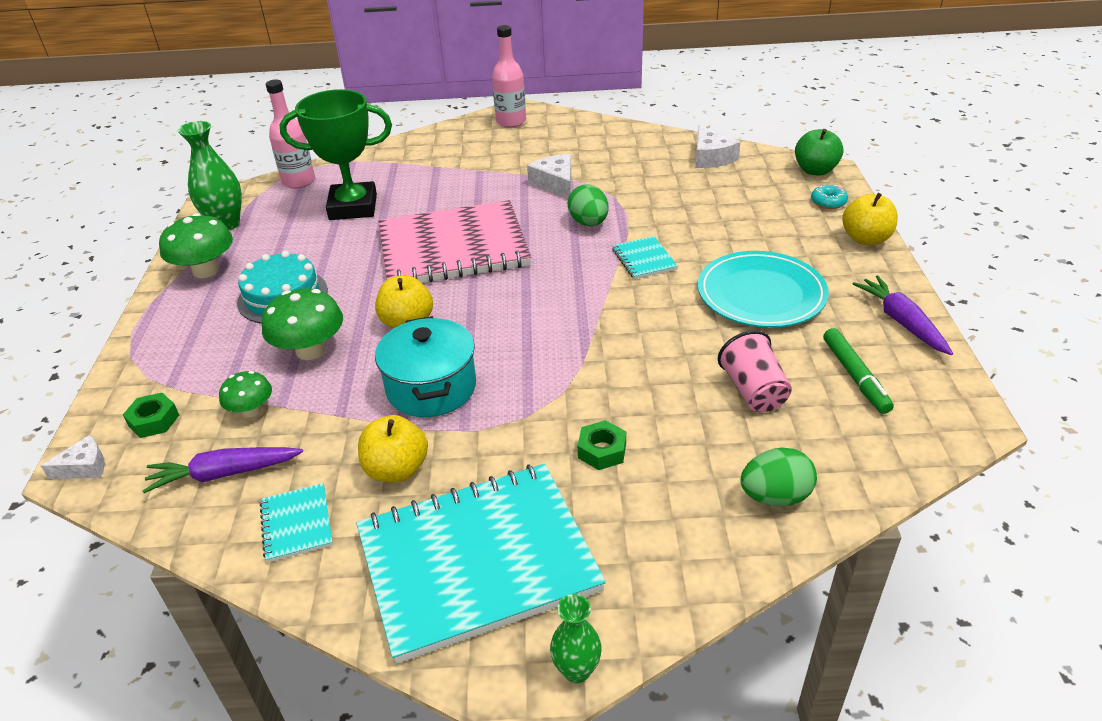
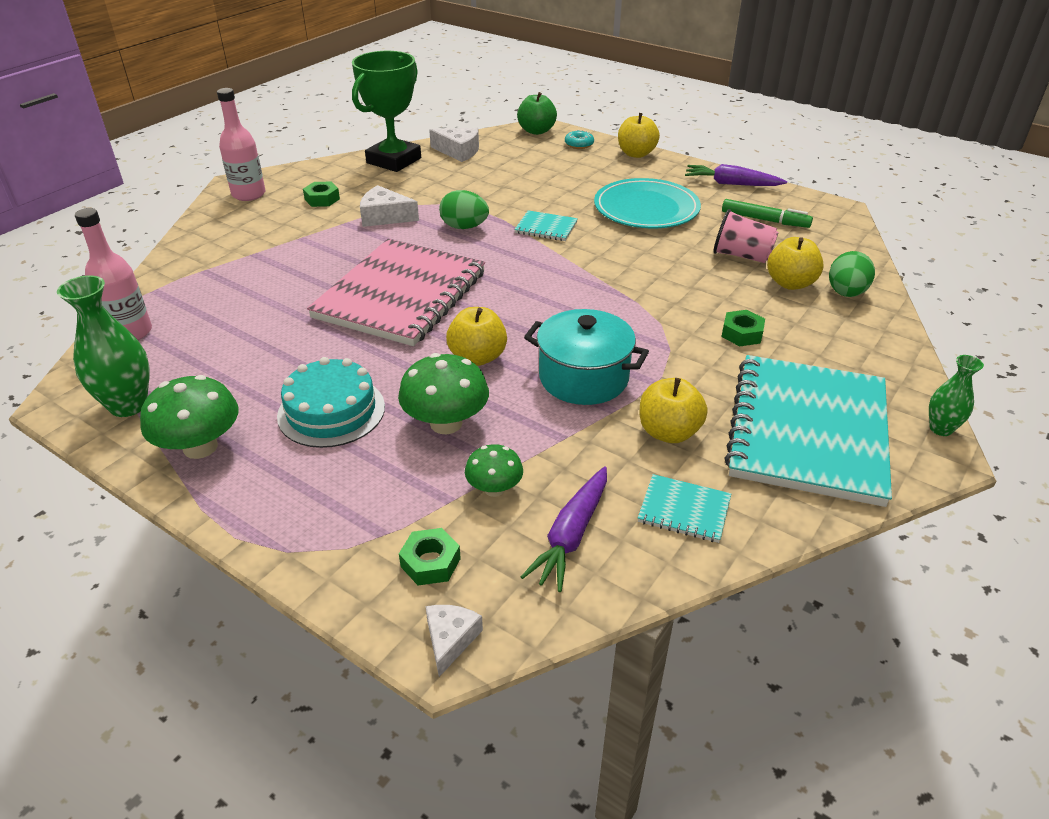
camera: 55 degrees left, 0 degrees up
(353, 207) = (241, 319): green trophy -> green trophy (394, 160)
(544, 148) = (322, 199): none -> green nut
(742, 446) = (790, 283): none -> yellow apple

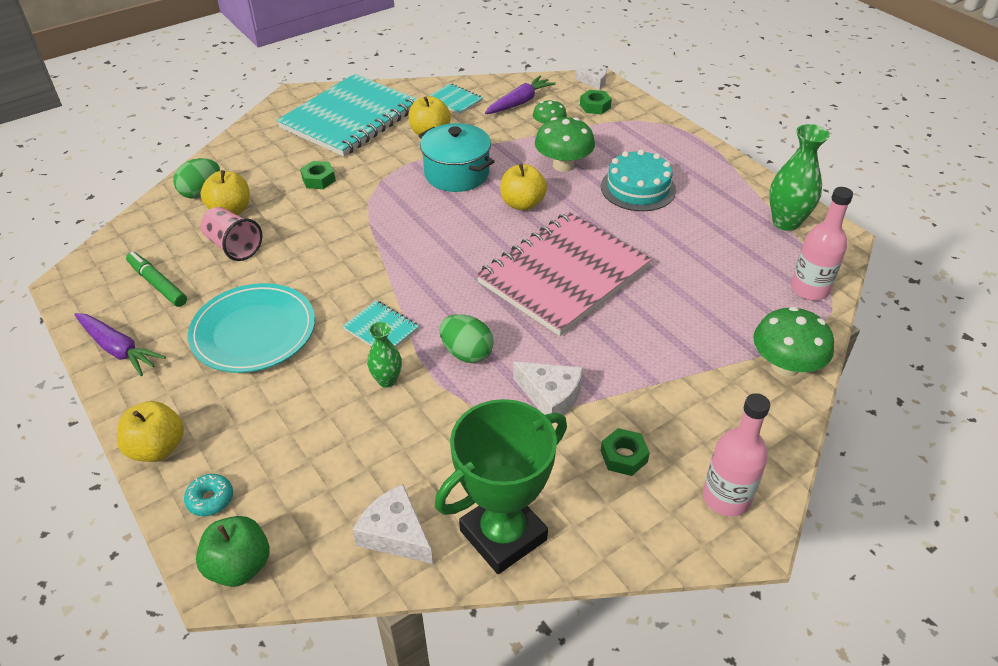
camera: 160 degrees left, 5 degrees up
(200, 447) = (726, 183): green mushroom -> green mushroom (785, 366)
(450, 639) = (594, 82): white cheese -> white cheese turned 105 degrees counterclockwise
(940, 429) = (276, 104): green vase -> green vase (387, 380)

